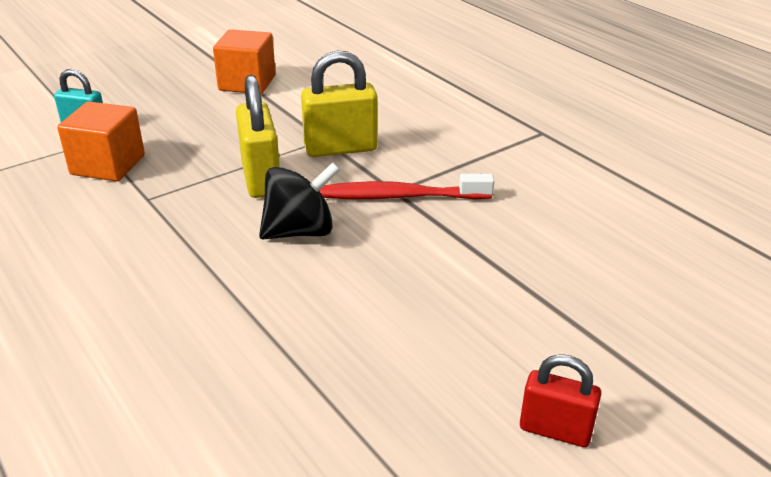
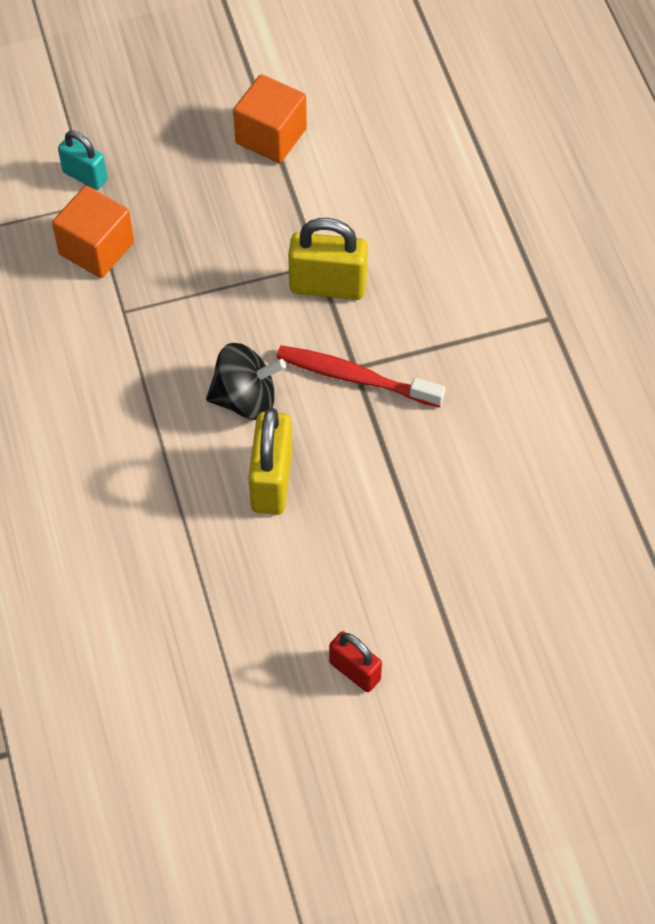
camera: 20 degrees right, 25 degrees up
(261, 179) = (234, 312): yellow padlock -> yellow padlock (271, 481)

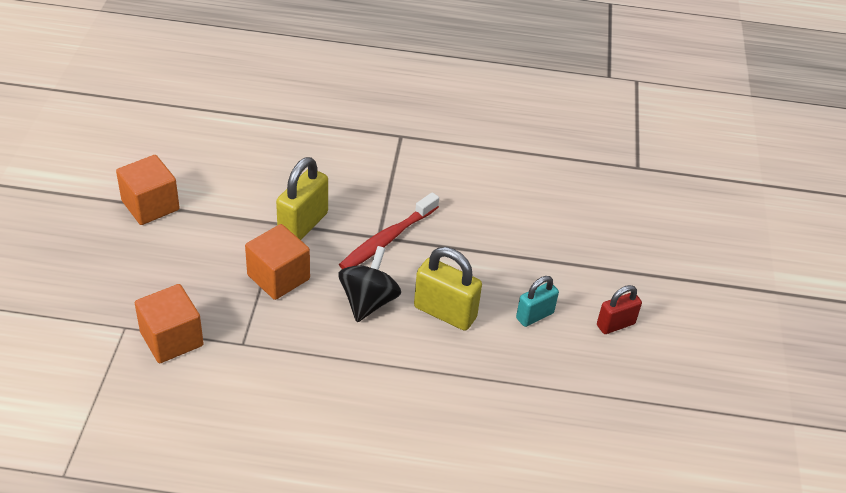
camera: 70 degrees left, 15 degrees down
(85, 176) = (96, 321): turquoise padlock -> turquoise padlock (534, 316)
(233, 299) = (278, 277): none -> orange cube

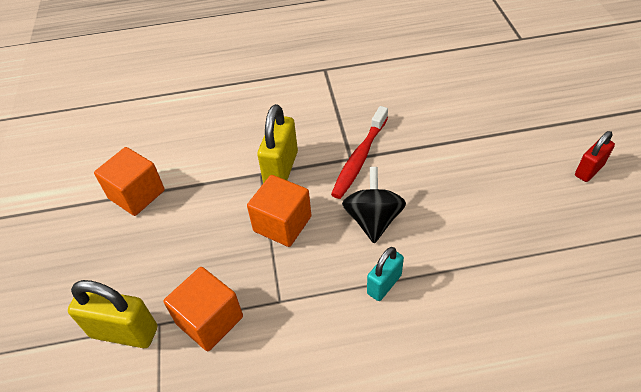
camera: 10 degrees left, 5 degrees up
(445, 312) = (444, 208): yellow padlock -> yellow padlock (124, 332)
(534, 316) = (519, 185): turquoise padlock -> turquoise padlock (384, 284)

